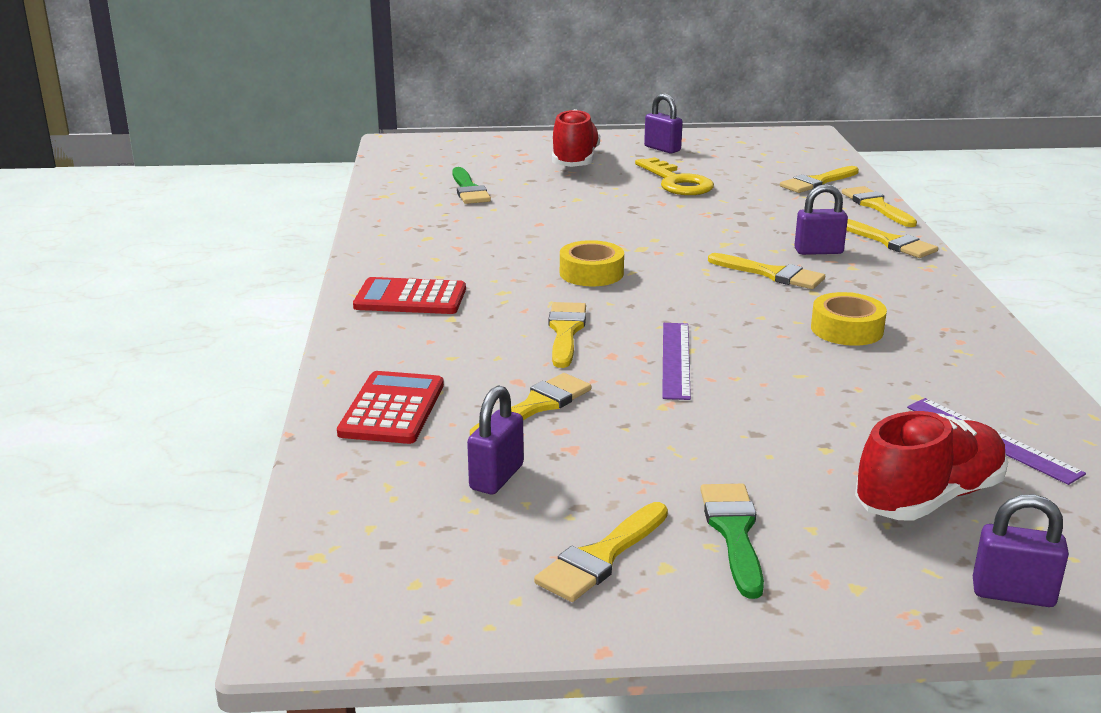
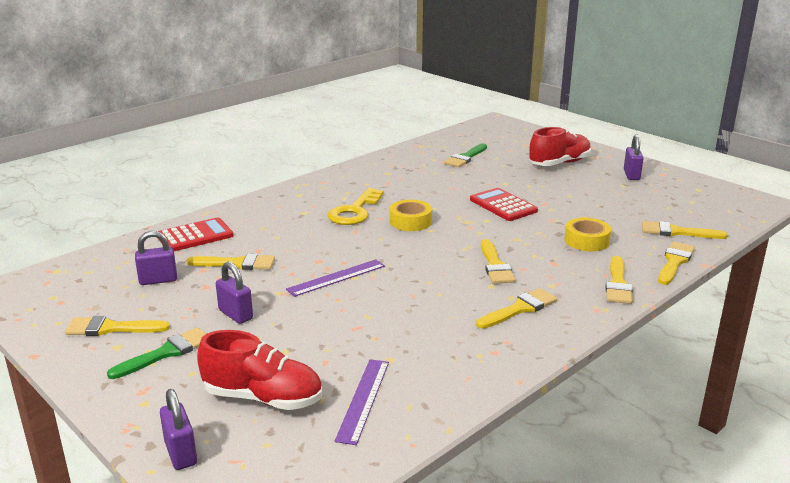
camera: 50 degrees right, 0 degrees up
(410, 298) = (312, 196): red calculator -> red calculator (503, 205)
(565, 331) = (329, 241): yellow brush -> yellow brush (520, 309)
(676, 182) = (585, 196): yellow key -> yellow key (355, 211)
(818, 251) = (557, 268): purple padlock -> purple padlock (235, 315)
(846, 329) = (451, 311): yellow tape -> yellow tape (586, 241)

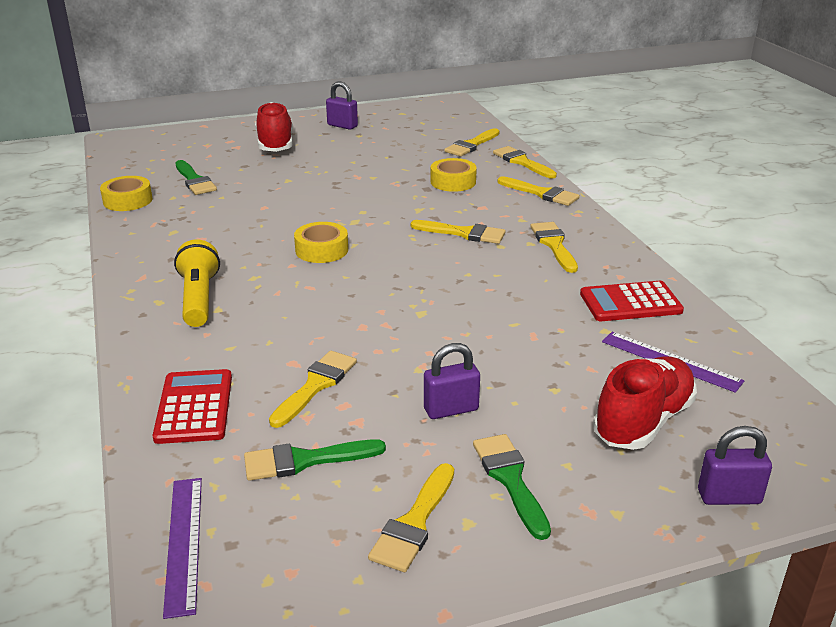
camera: 65 degrees left, 5 degrees up
(158, 280) = (304, 460): purple padlock -> green brush
(311, 204) = (199, 298): none -> yellow flashlight
(336, 277) = (414, 323): purple ruler -> purple ruler (183, 543)
(355, 211) = (256, 275): yellow key -> none
(414, 149) = (127, 200): none -> yellow tape
(503, 205) = (339, 195): red calculator -> red calculator (630, 302)

